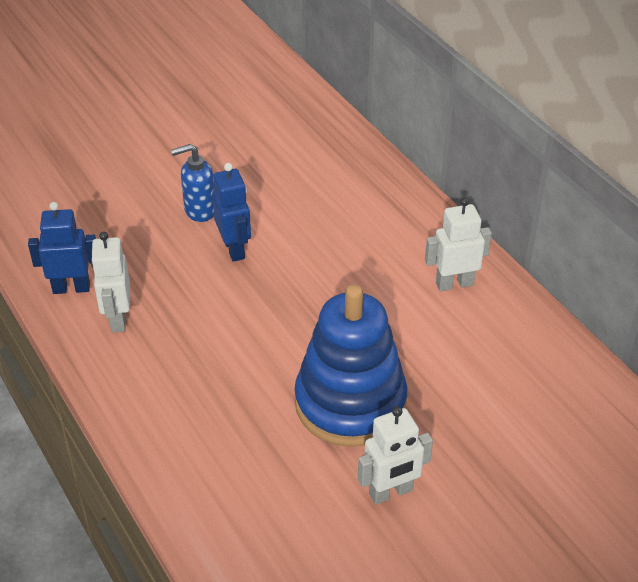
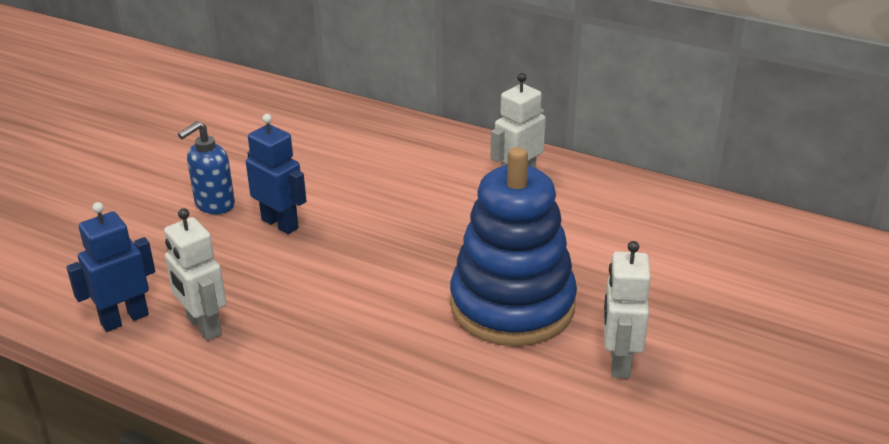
camera: 30 degrees left, 10 degrees down
(391, 492) = (619, 362): white robot -> white robot turned 150 degrees clockwise

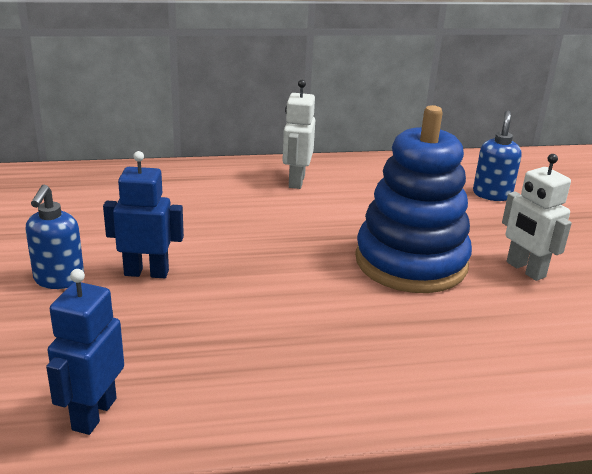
camera: 40 degrees left, 5 degrees down
(203, 326) = (187, 383): white robot -> none
(713, 268) = (492, 194): none -> blue soap dispenser

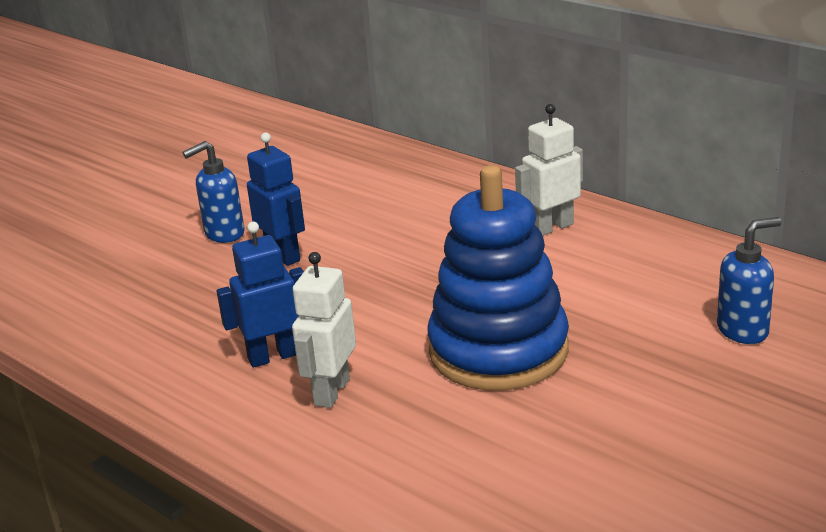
camera: 55 degrees right, 0 degrees up
(94, 414) = (98, 332): blue robot -> blue robot (273, 356)
(525, 269) = (597, 416): white robot -> white robot (331, 392)

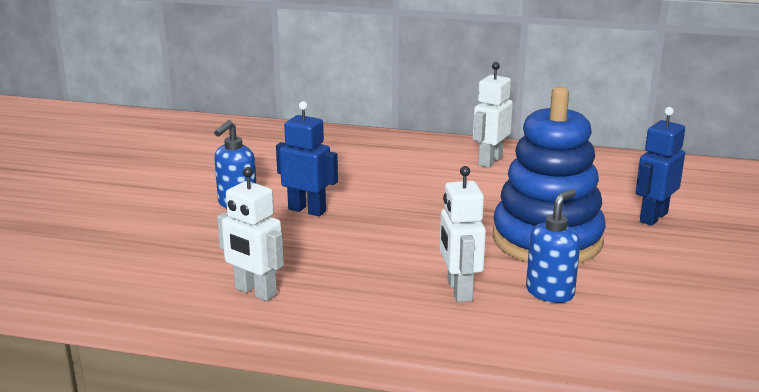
camera: 30 degrees left, 5 degrees down
(138, 343) = (255, 292): none -> white robot
(273, 356) = (383, 277): blue robot -> blue robot (653, 217)
(743, 330) = (685, 198): blue soap dispenser -> blue soap dispenser (550, 292)

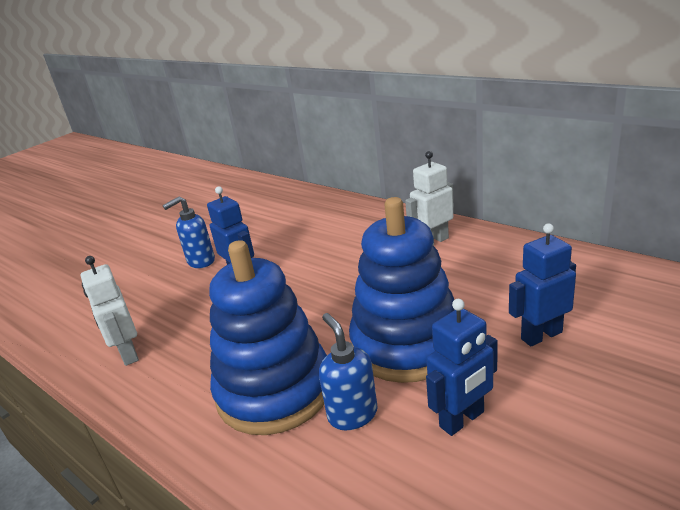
camera: 30 degrees right, 5 degrees up
(459, 290) = (274, 390): white robot -> blue stacking toy
(550, 292) = (352, 414): blue soap dispenser -> blue soap dispenser turned 90 degrees counterclockwise
(643, 279) = (462, 419): none -> blue robot

